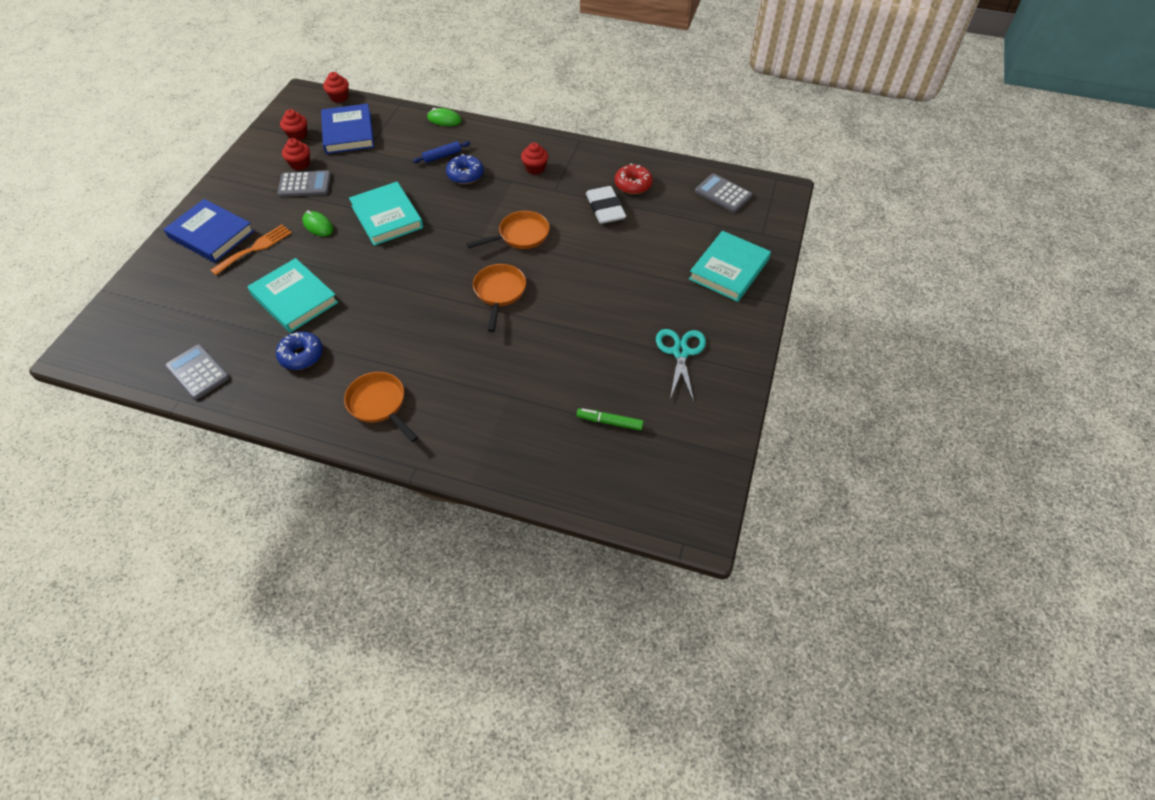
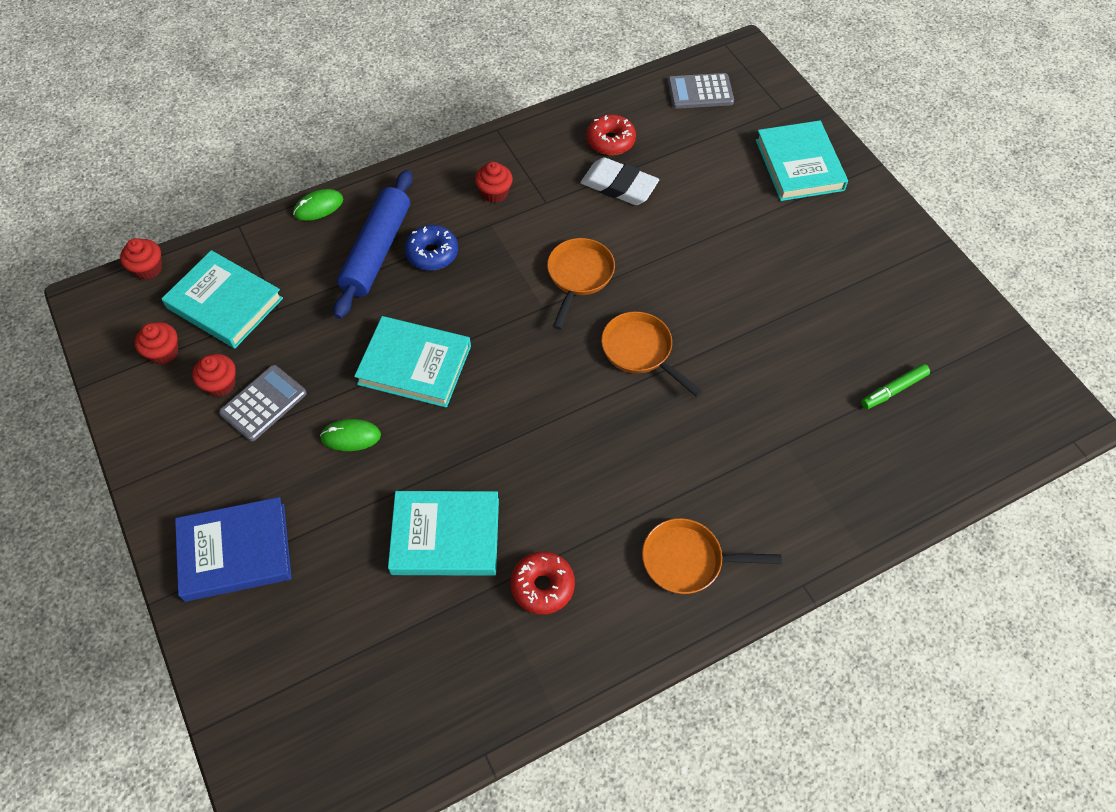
camera: 45 degrees left, 5 degrees up
(197, 372) = (459, 708): grey calculator -> none
(255, 248) = (315, 522): orange fork -> none
(301, 355) = (542, 586): blue donut -> red donut
(348, 132) = (224, 303): blue book -> turquoise book
(442, 156) = (377, 251): blue rolling pin -> blue rolling pin, size x2.13
(680, 352) = (862, 276): turquoise scissors -> none

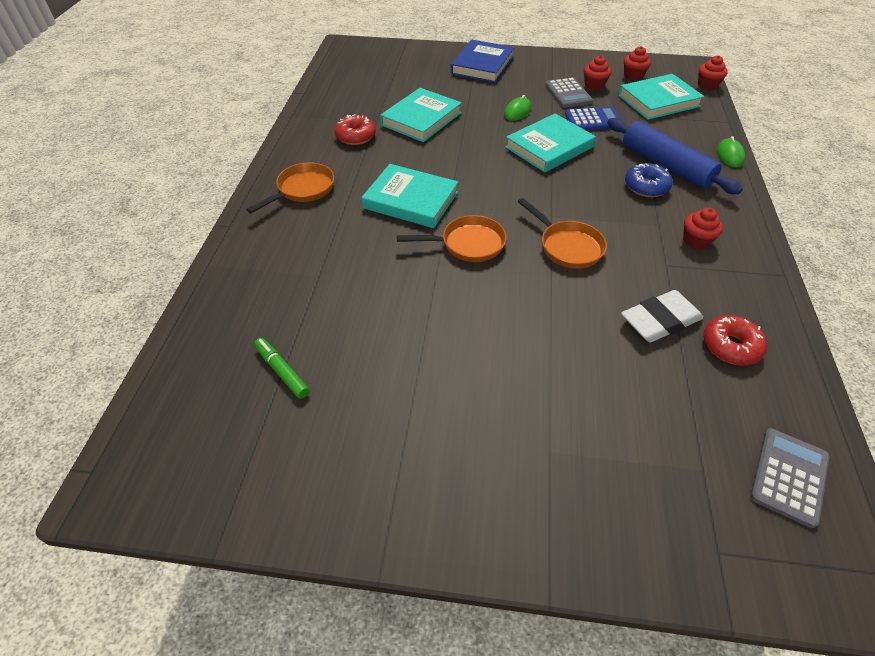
camera: 125 degrees right, 10 degrees down
(320, 349) = (593, 120): none -> blue calculator
(799, 165) = (603, 498): turquoise book -> turquoise book (411, 200)
(894, 390) = (282, 372): green marker -> green marker turned 45 degrees counterclockwise

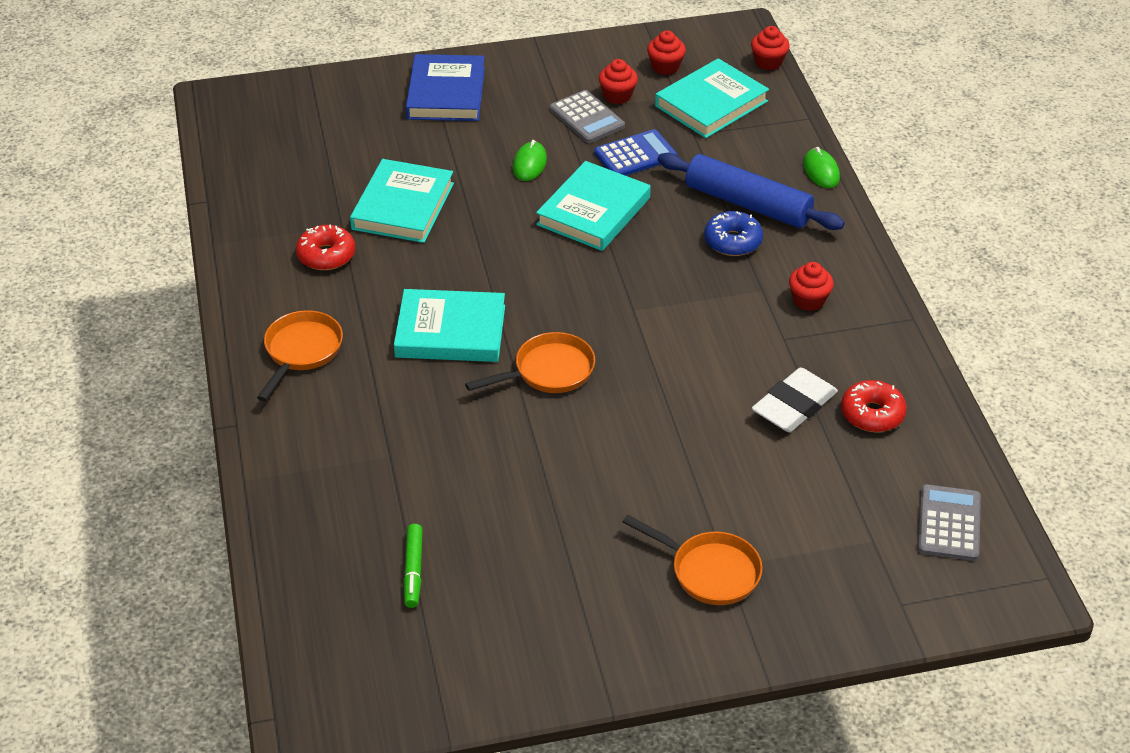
camera: 20 degrees left, 5 degrees down
(282, 372) = (413, 570): green marker -> green marker turned 120 degrees counterclockwise
(567, 246) = (665, 344): orange pan -> orange pan (709, 571)

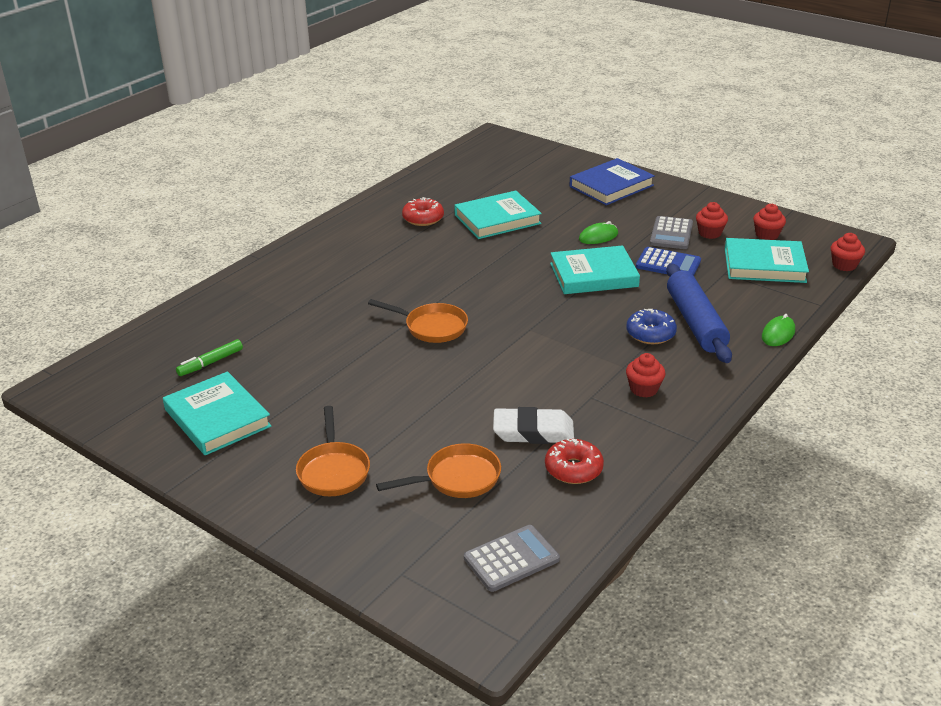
camera: 50 degrees right, 10 degrees down
(301, 352) = (338, 248): orange pan -> orange pan (457, 478)
(450, 331) = (418, 281): turquoise book -> turquoise book (217, 418)

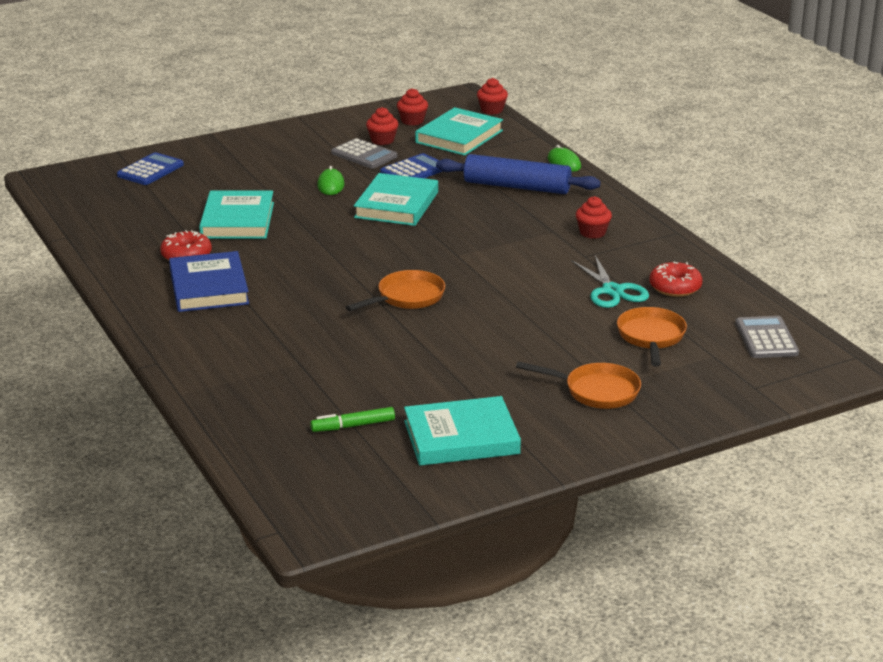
camera: 65 degrees left, 5 degrees down
(211, 362) = (353, 426): green marker -> green marker turned 90 degrees clockwise
(533, 431) = (612, 291): white eraser -> turquoise scissors
(544, 164) = (150, 170): none -> blue calculator
(611, 186) = (241, 154): blue book -> blue book (208, 287)
(650, 334) = (516, 208): blue donut -> none

